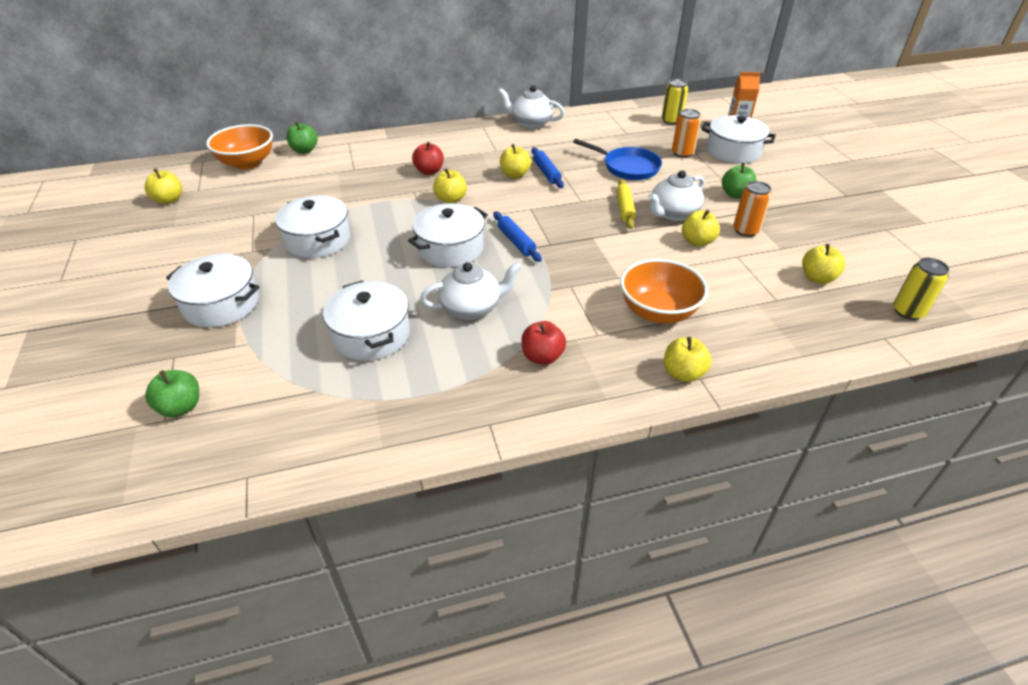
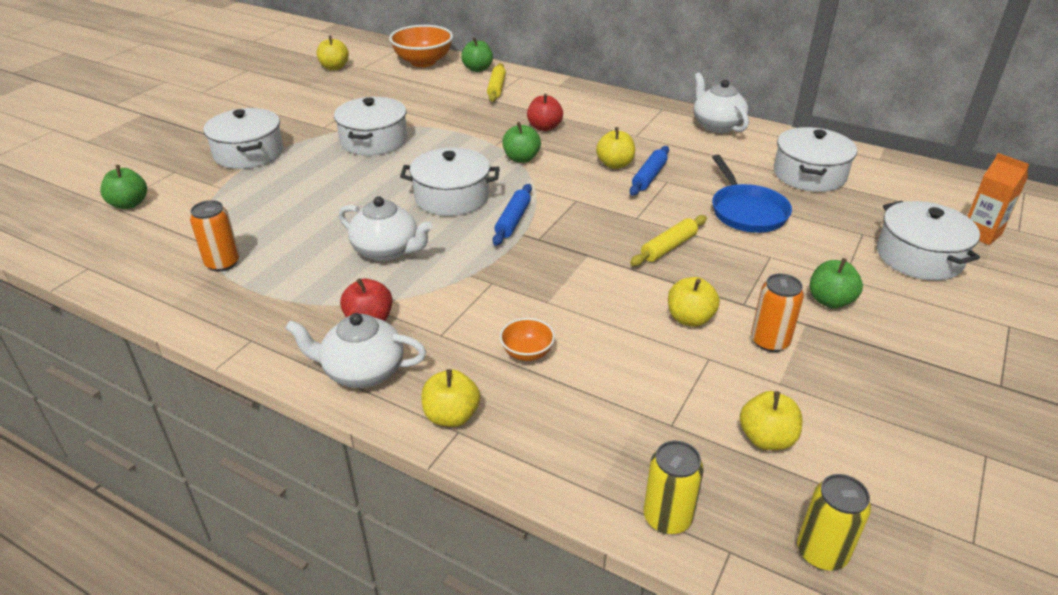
camera: 45 degrees right, 5 degrees down
(345, 158) = (496, 88): none -> yellow rolling pin
(371, 335) = (292, 227): white pot -> white pot (809, 174)
(451, 199) = (521, 158): yellow apple -> green apple
(658, 312) = (527, 353): orange bowl -> orange bowl, size x0.51
(671, 121) = (894, 189): yellow can -> yellow can (667, 517)
(673, 214) = (713, 279): white teapot -> white teapot (362, 371)
(682, 153) = (843, 228): orange can -> orange can (222, 263)

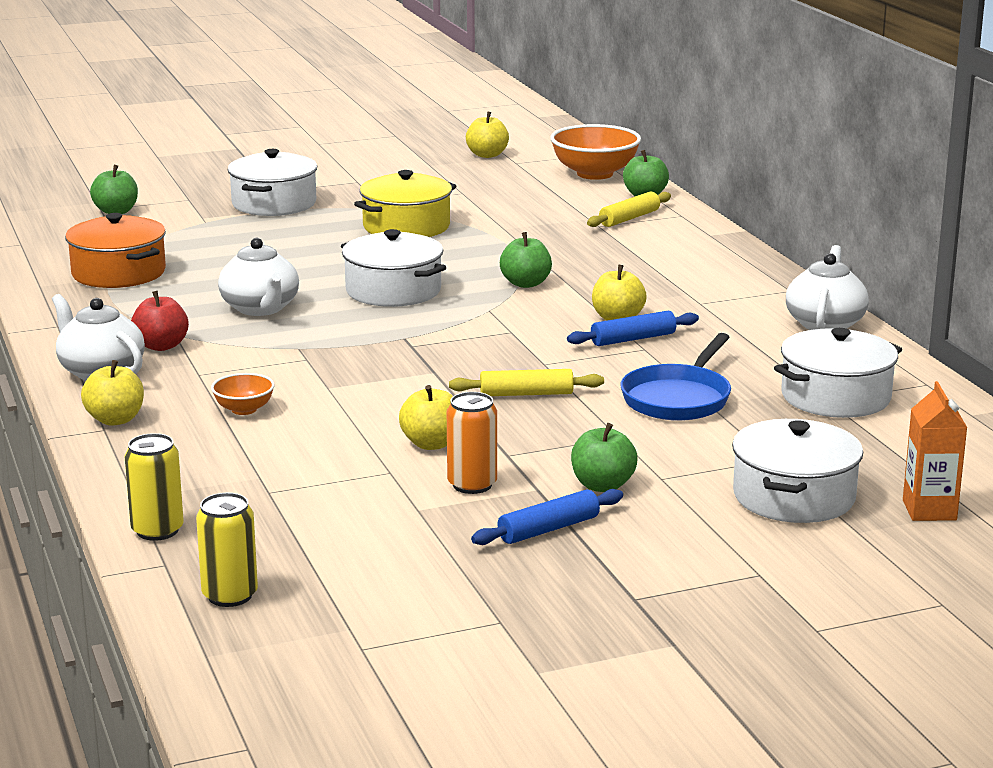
camera: 40 degrees right, 15 degrees down
(222, 263) = (118, 273): orange can -> orange pot
(374, 140) = (406, 226): white pot -> yellow pot
(513, 220) = (415, 325): blue rolling pin -> blue rolling pin (548, 529)
(544, 127) = (608, 266): red apple -> none
(766, 439) = (328, 530): yellow apple -> none

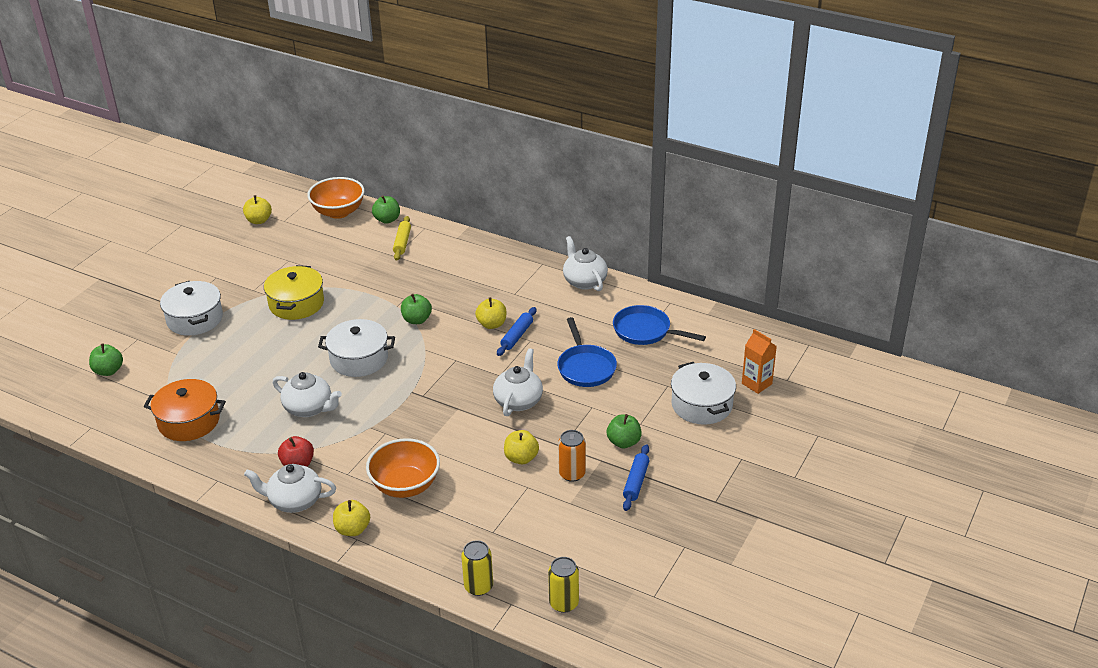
camera: 40 degrees left, 15 degrees up
(244, 409) = (405, 485): orange bowl -> orange bowl, size x1.97
(526, 394) = (518, 401): yellow rolling pin -> white teapot
(835, 397) = (645, 331): white pot -> blue pan

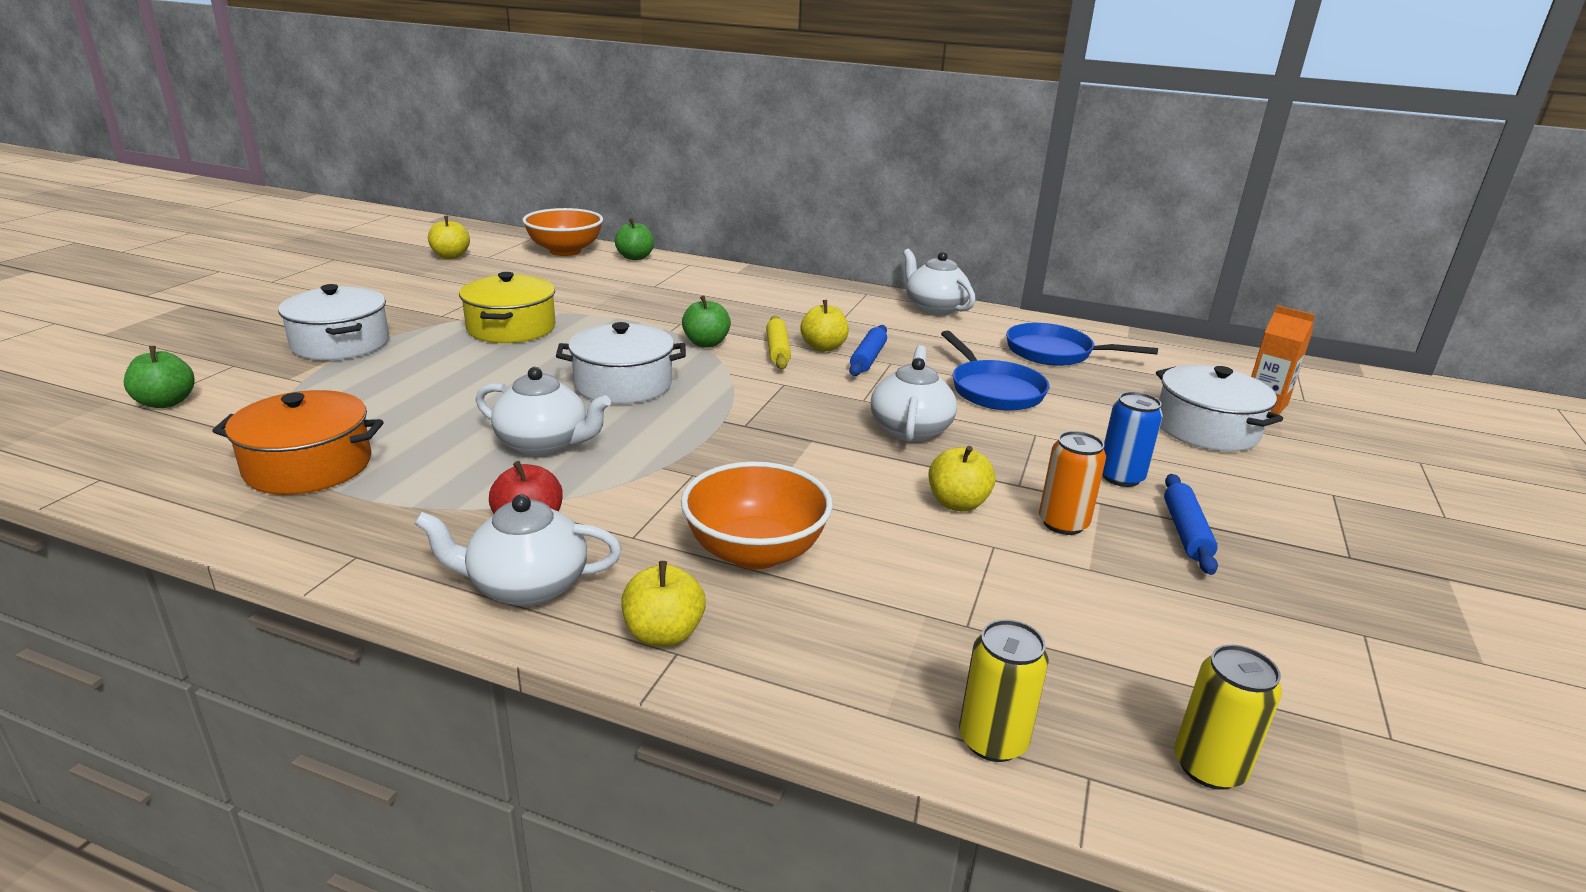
camera: 10 degrees left, 10 degrees down
(402, 242) = (661, 275): yellow rolling pin -> yellow rolling pin (777, 350)
(623, 442) = (1121, 477): green apple -> blue can

